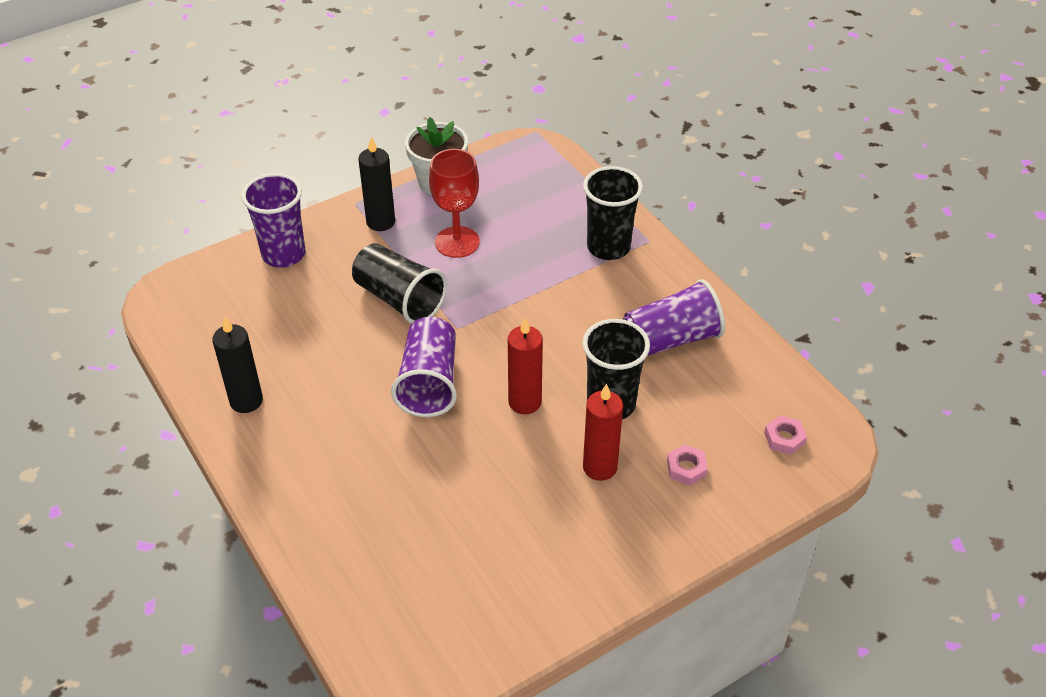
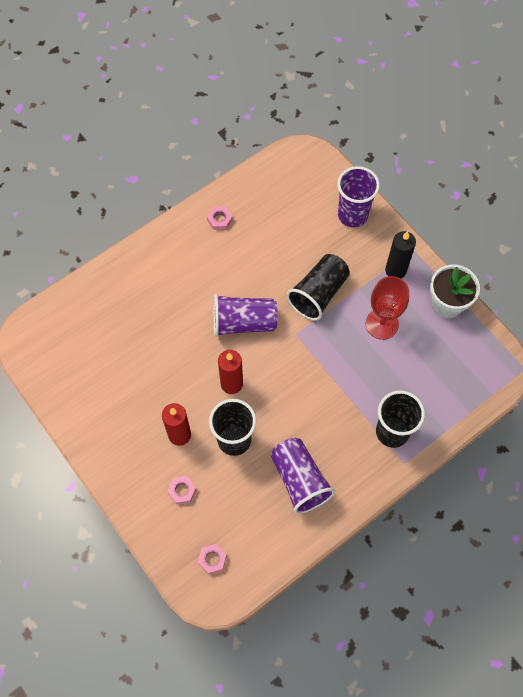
camera: 85 degrees right, 20 degrees up
(246, 401) = (219, 220): black candle -> pink nut

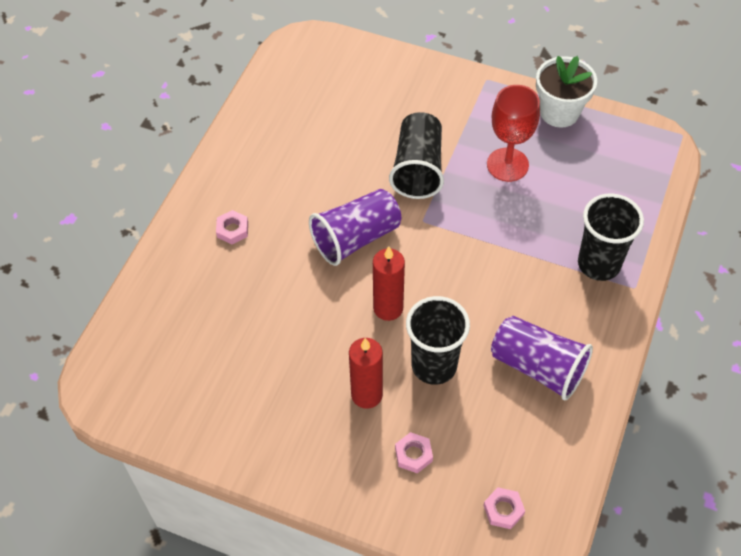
camera: 30 degrees left, 10 degrees down
(219, 220) = (253, 148): pink nut -> pink nut (232, 230)
(352, 215) = (398, 76): purple cup -> none
(395, 270) = (482, 107): black candle -> none

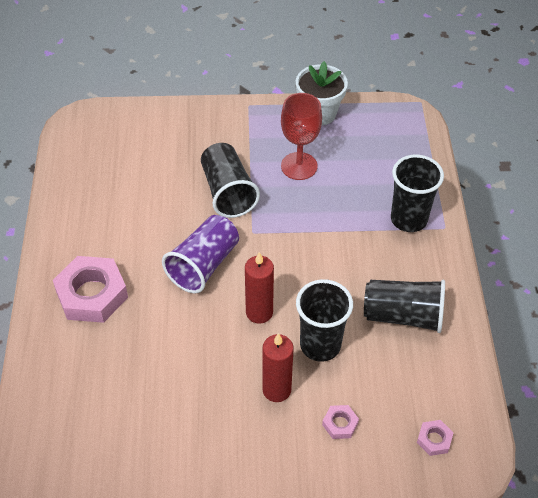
camera: 25 degrees left, 5 degrees down
(232, 230) = (92, 294): pink nut -> pink nut, size x2.22
(538, 367) = (403, 316): purple cup -> black cup

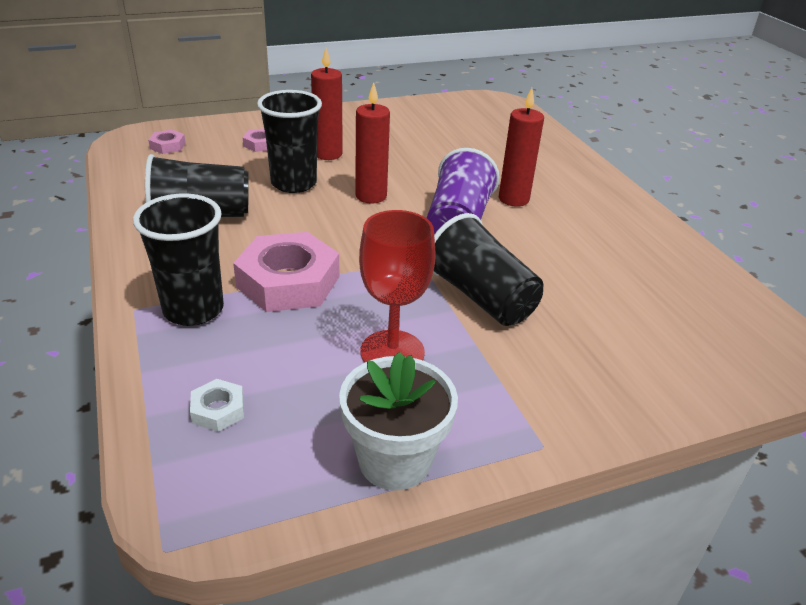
camera: 160 degrees right, 15 degrees down
(92, 294) = (556, 185): pink nut -> pink nut (288, 281)
(142, 283) = (513, 199): none -> red candle
(397, 153) = (218, 410): none -> white nut

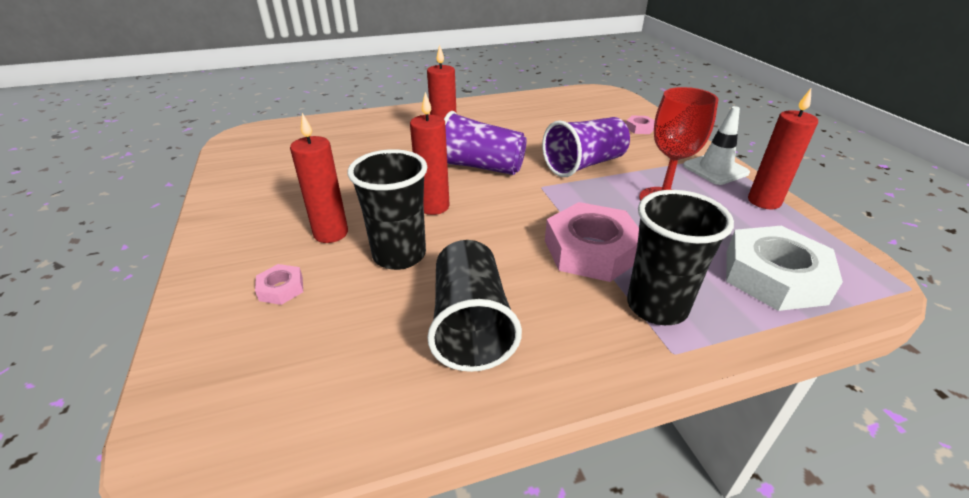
camera: 85 degrees left, 0 degrees up
(168, 146) = (244, 393): pink nut -> pink nut (640, 128)
(218, 410) = (774, 276): white nut -> white nut, size x2.22
(394, 460) = (764, 201): white flower pot -> red candle
(481, 297) = (584, 164): black cup -> purple cup
(495, 431) = (715, 169): none -> white traffic cone

